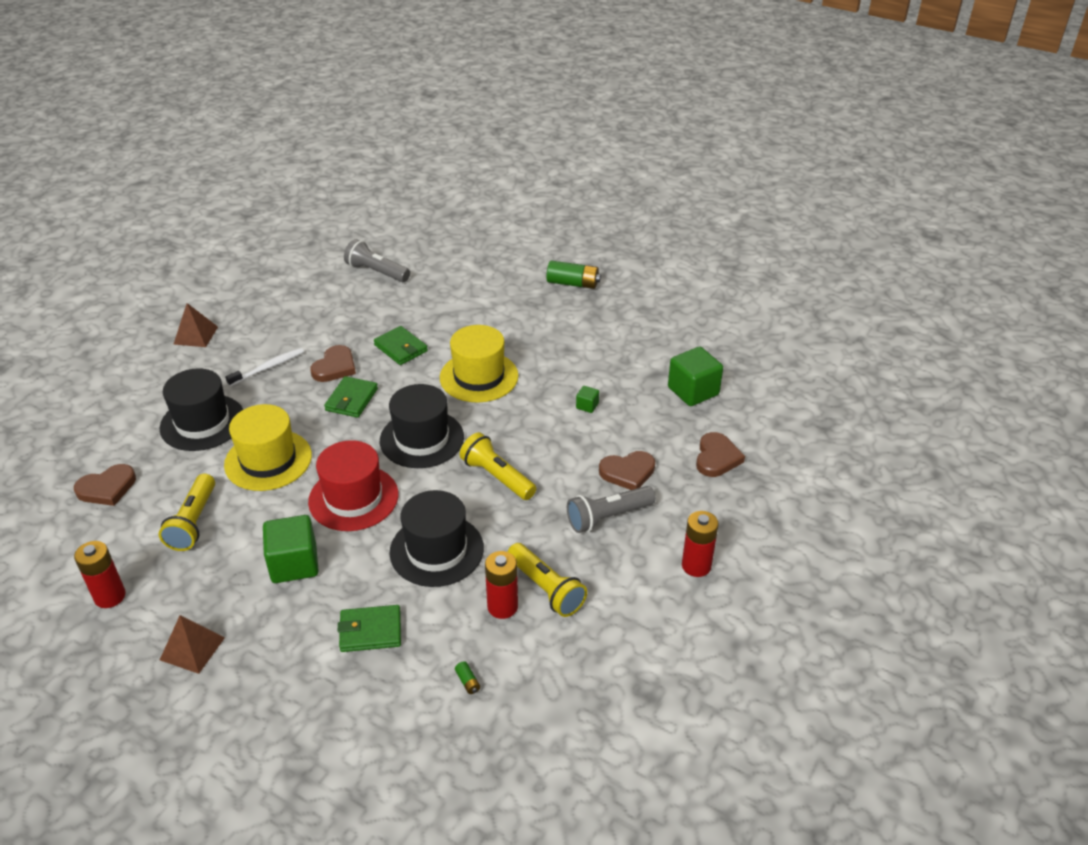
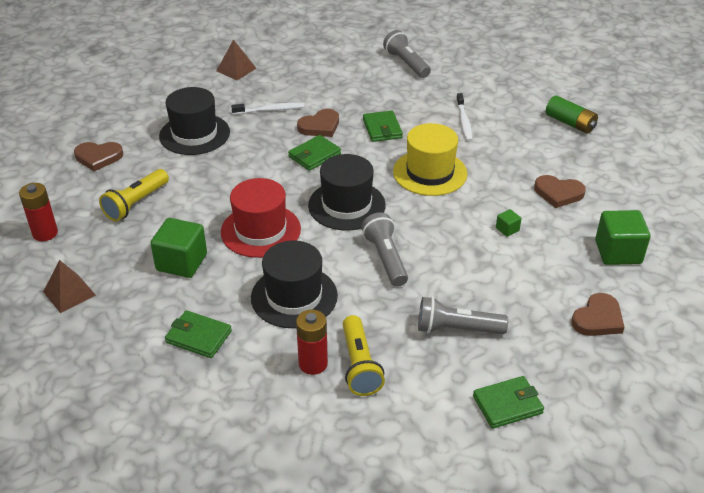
camera: 30 degrees right, 0 degrees up
(268, 460) = (220, 178): yellow hat -> none
(467, 681) = (242, 410): green battery -> none
(475, 314) = (464, 121): none -> white toothbrush
(497, 477) = (386, 258): yellow flashlight -> grey flashlight
(627, 472) = (503, 299): brown heart -> brown heart (558, 193)
(696, 566) = (507, 404): red battery -> green wallet

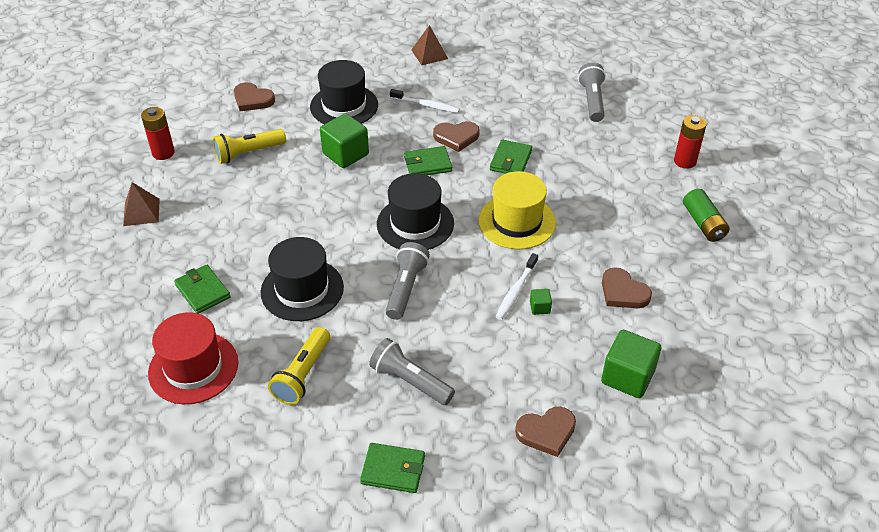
camera: 30 degrees right, 5 degrees up
(182, 262) = (241, 221): green cube -> green cube (345, 154)
(260, 230) = (324, 218): red hat -> red hat (193, 368)
(313, 364) = (268, 355): red battery -> red battery (685, 161)
(464, 121) = (595, 182): white toothbrush -> white toothbrush (516, 291)

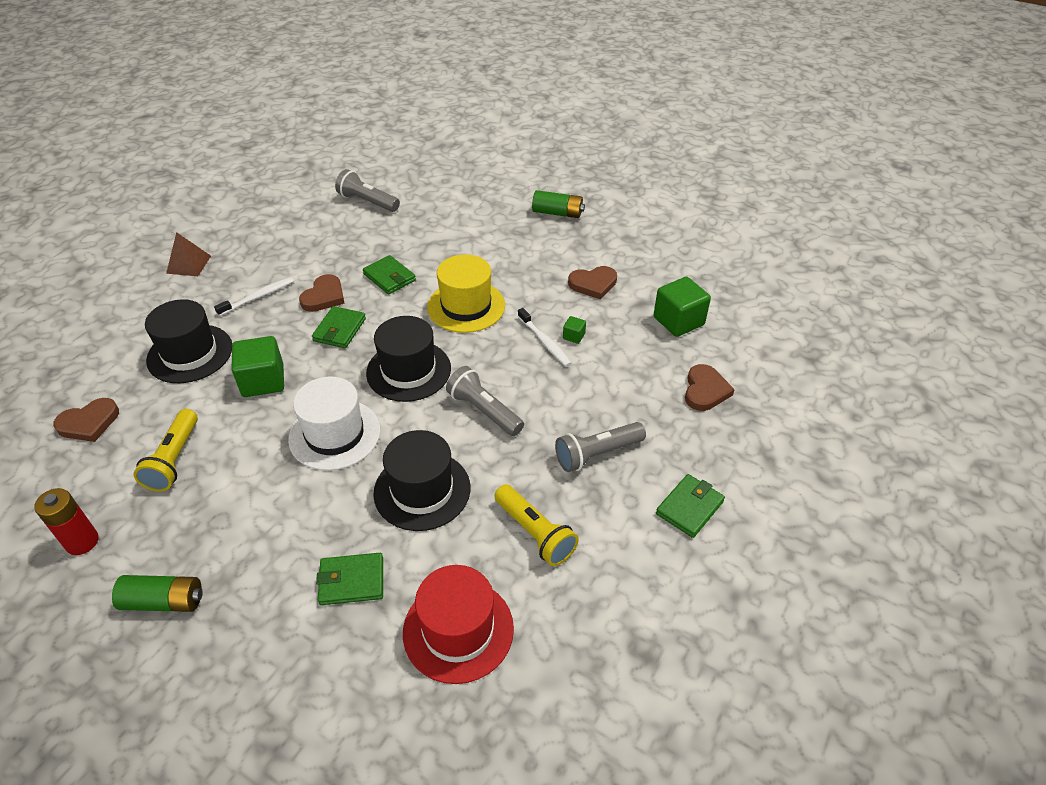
camera: 60 degrees left, 0 degrees up
(141, 212) = (164, 601): brown pyramid -> green battery
(322, 216) = (335, 434): none -> white hat
(685, 161) = (485, 190): red battery -> none

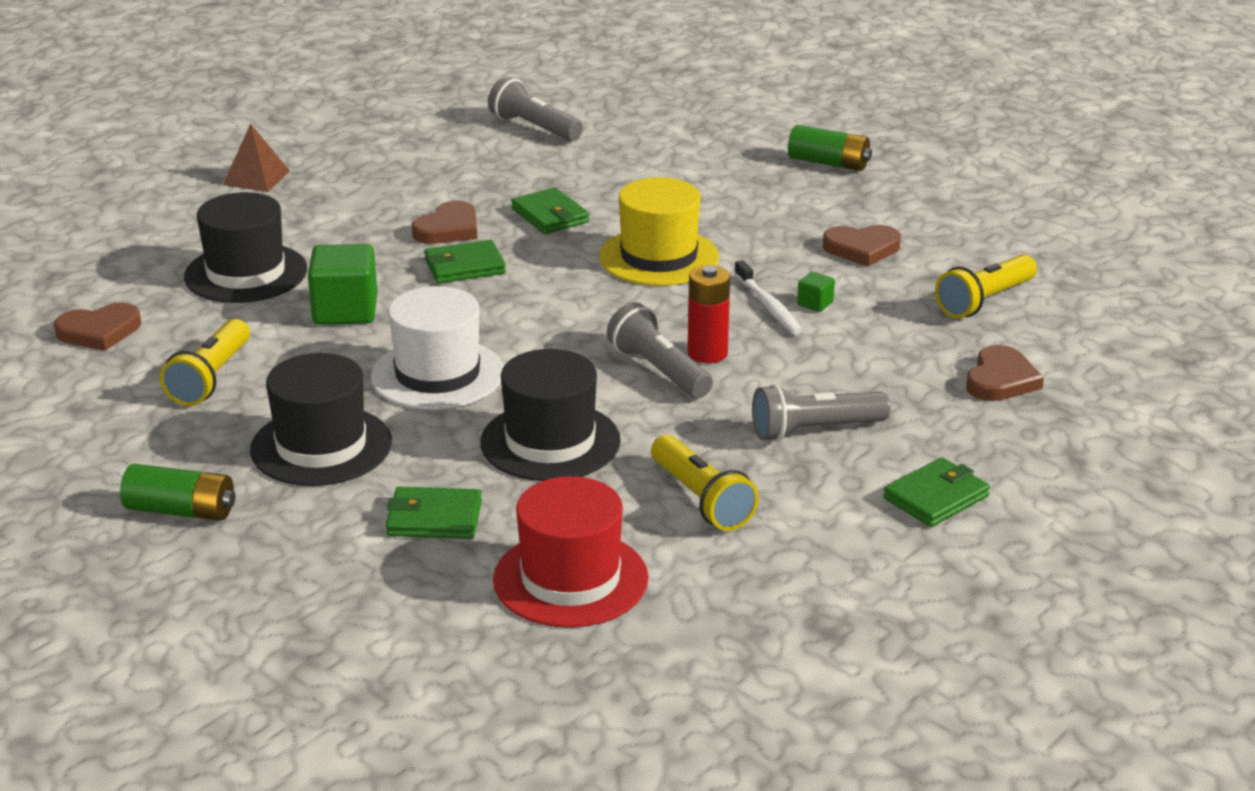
camera: 10 degrees right, 15 degrees down
(82, 542) = (80, 445): red battery -> red battery (707, 353)
(258, 297) = (352, 221): white toothbrush -> none
(339, 330) = (465, 267): green wallet -> green wallet turned 45 degrees clockwise
(408, 370) = (557, 319): black hat -> black hat (321, 446)
(678, 321) = (984, 301): green cube -> yellow flashlight

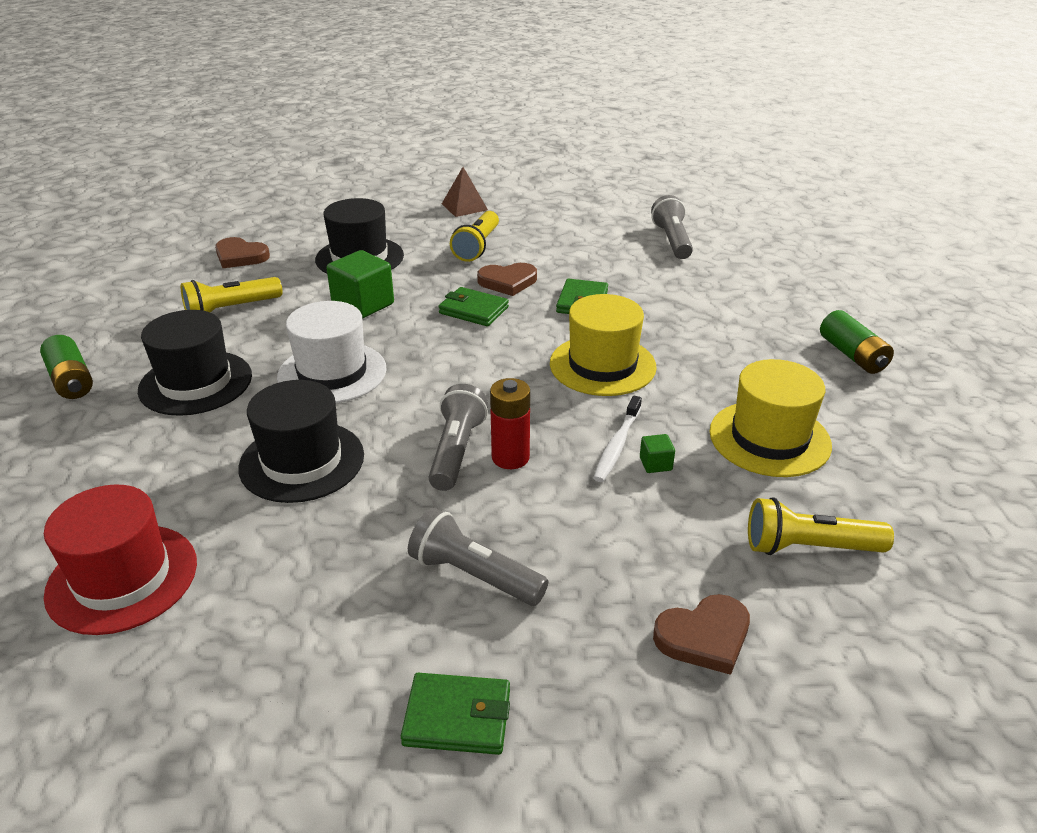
camera: 45 degrees right, 5 degrees up
(434, 518) = (150, 472): green wallet -> none
(701, 499) = (301, 576): yellow flashlight -> yellow flashlight (477, 247)
(862, 248) = (769, 438): brown heart -> yellow hat

